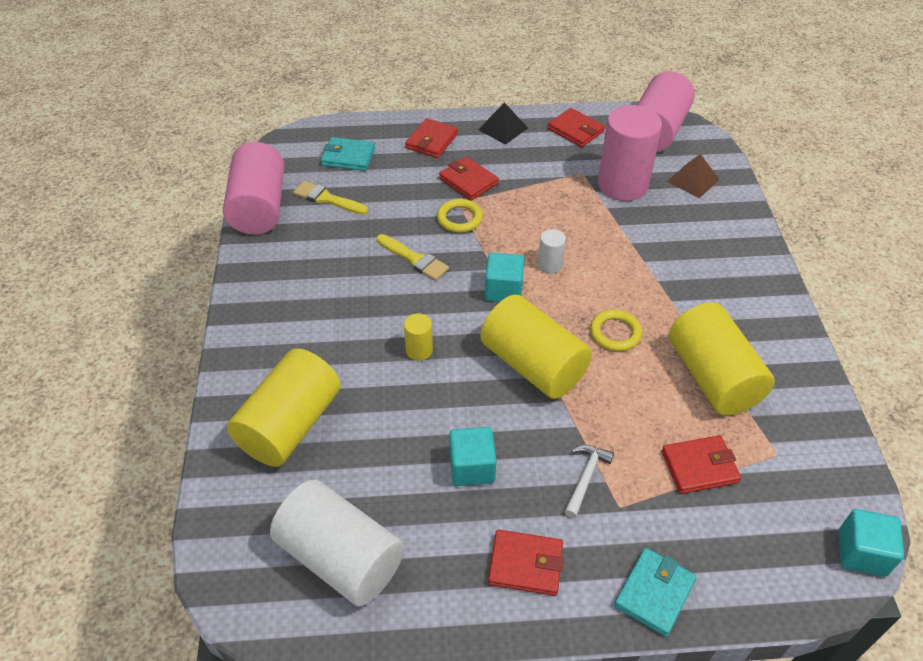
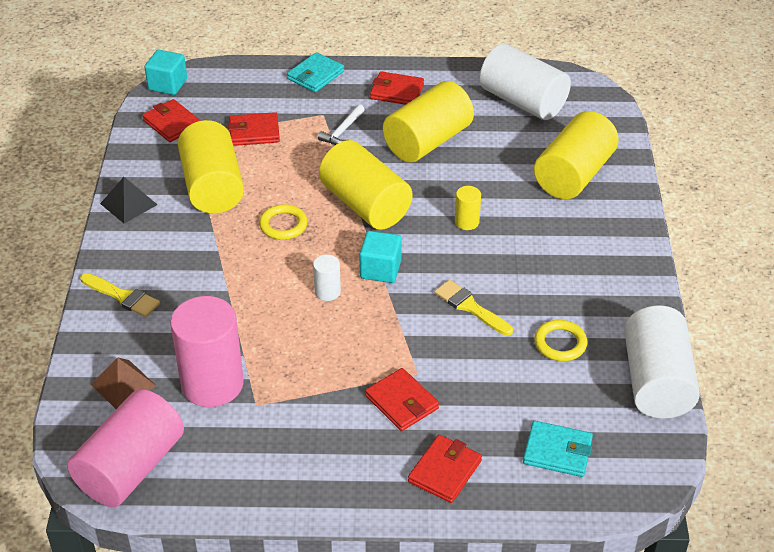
camera: 175 degrees left, 5 degrees down
(259, 207) = (656, 382): pink cylinder -> white cylinder
(327, 199) = (576, 388): yellow brush -> yellow brush (123, 296)
(459, 218) = (417, 352): yellow ring -> yellow ring (560, 343)
(472, 467) = (427, 141): turquoise cube -> yellow cylinder
(503, 128) = (343, 487): black pyramid -> black pyramid (128, 204)
(575, 130) = (242, 476): red wallet -> red wallet (172, 123)

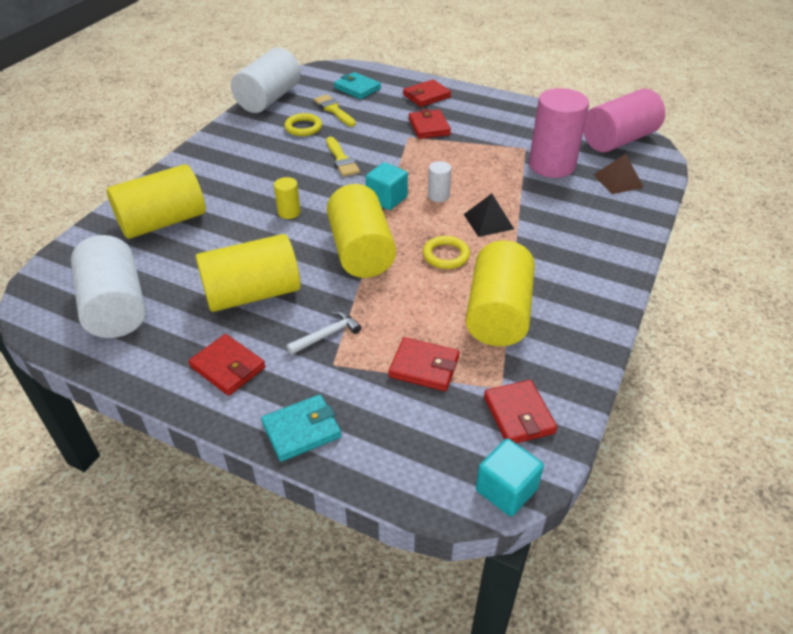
camera: 155 degrees left, 0 degrees up
(123, 296) = (611, 238): yellow brush -> yellow brush (334, 110)
(128, 204) = (592, 322): black pyramid -> black pyramid (488, 221)

